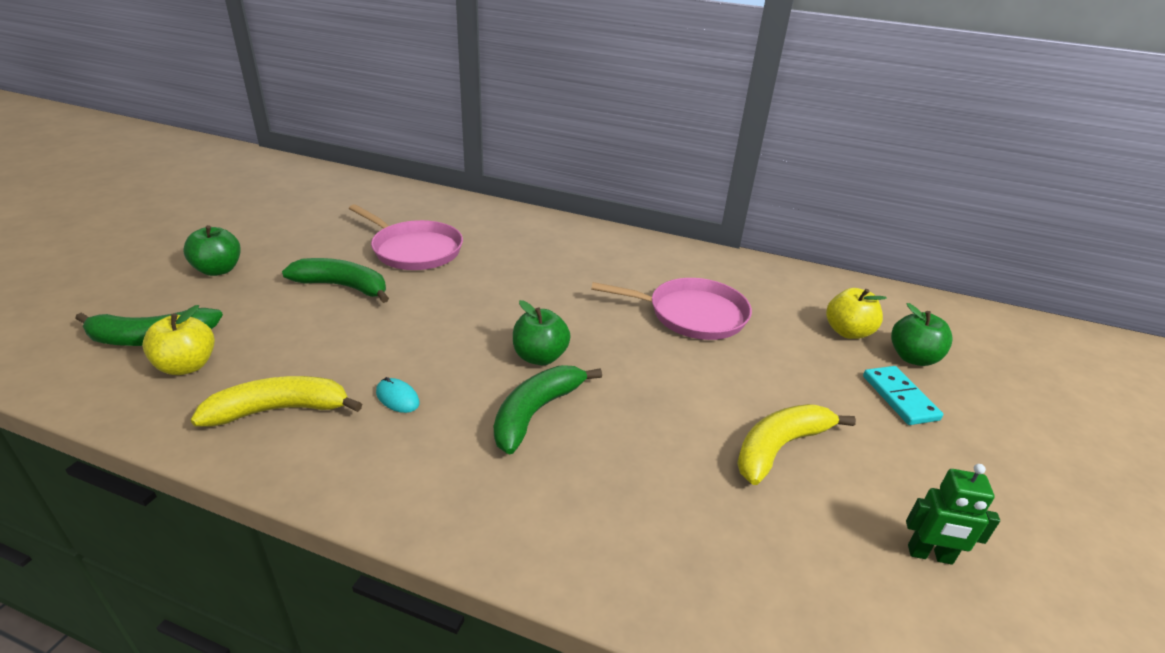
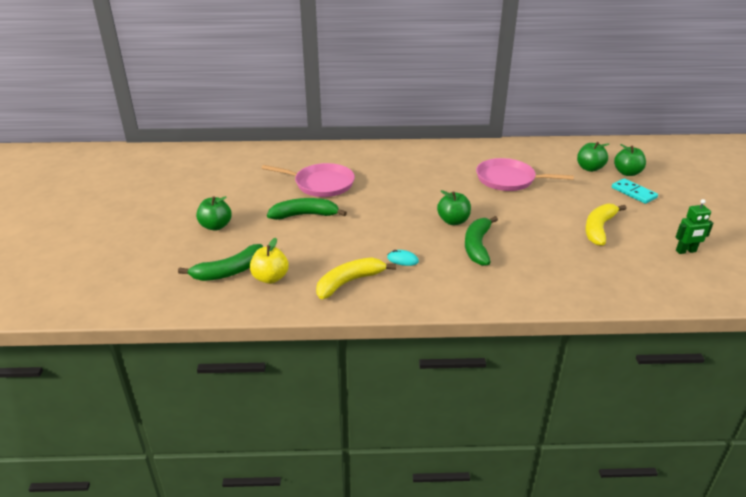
camera: 20 degrees left, 0 degrees up
(692, 314) = (508, 179): pink pan -> pink pan turned 150 degrees counterclockwise
(848, 332) = (589, 168): yellow apple -> green apple

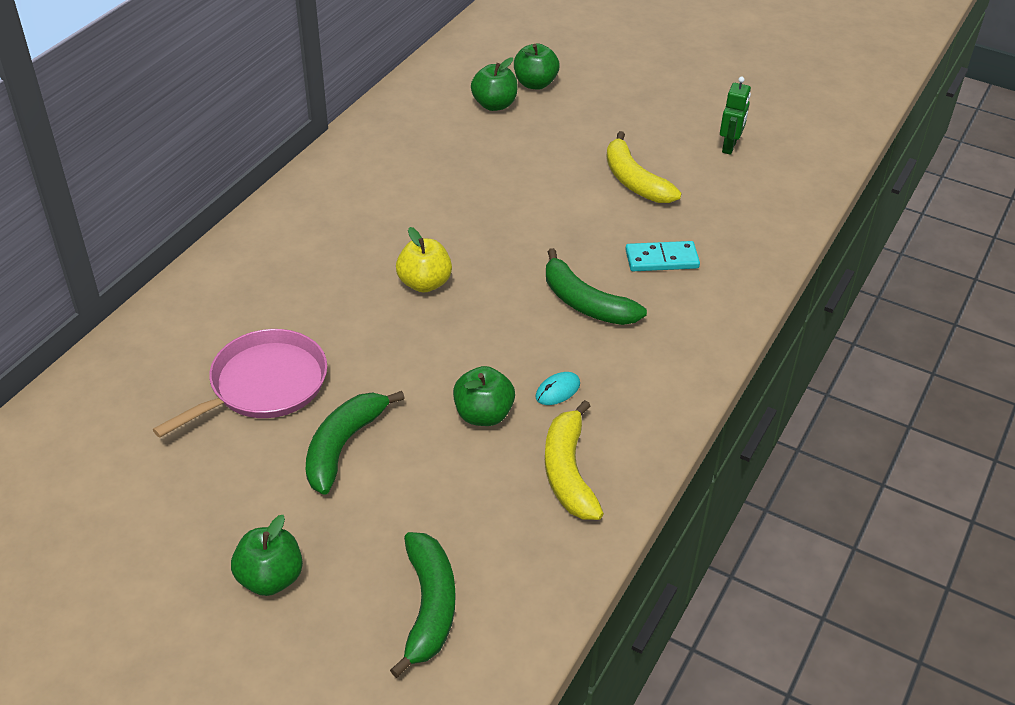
camera: 60 degrees left, 10 degrees up
(270, 278) = (488, 560): yellow apple -> yellow apple (424, 283)
(453, 221) = (506, 294): green apple -> green apple (483, 415)
(508, 179) = (451, 187): pink pan -> none
(633, 193) = (583, 107): turquoise domino -> turquoise domino (661, 259)

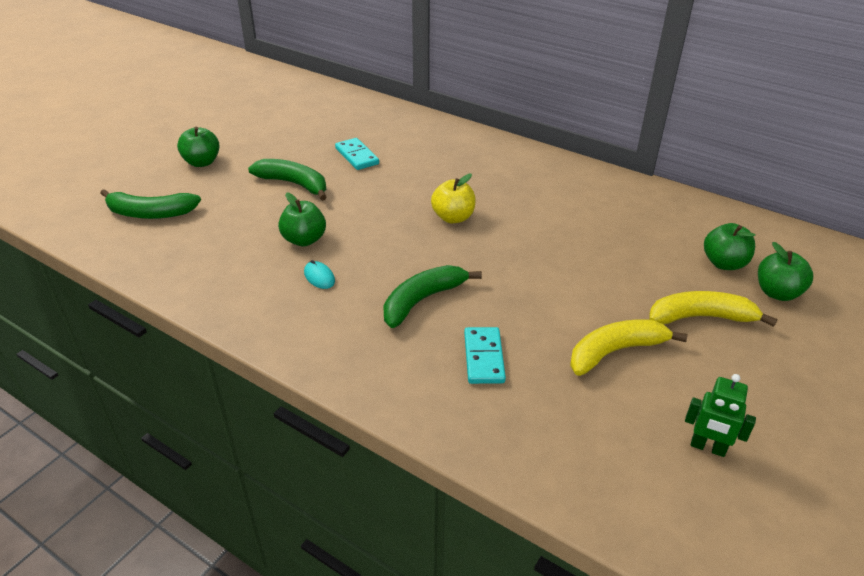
camera: 95 degrees right, 5 degrees down
(263, 385) = (357, 156): pink pan -> turquoise domino
(568, 472) = (233, 276): yellow banana -> yellow banana (701, 317)

